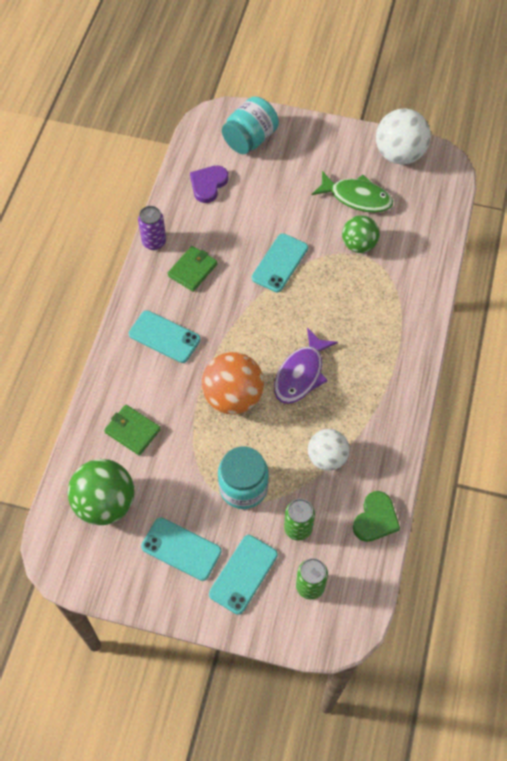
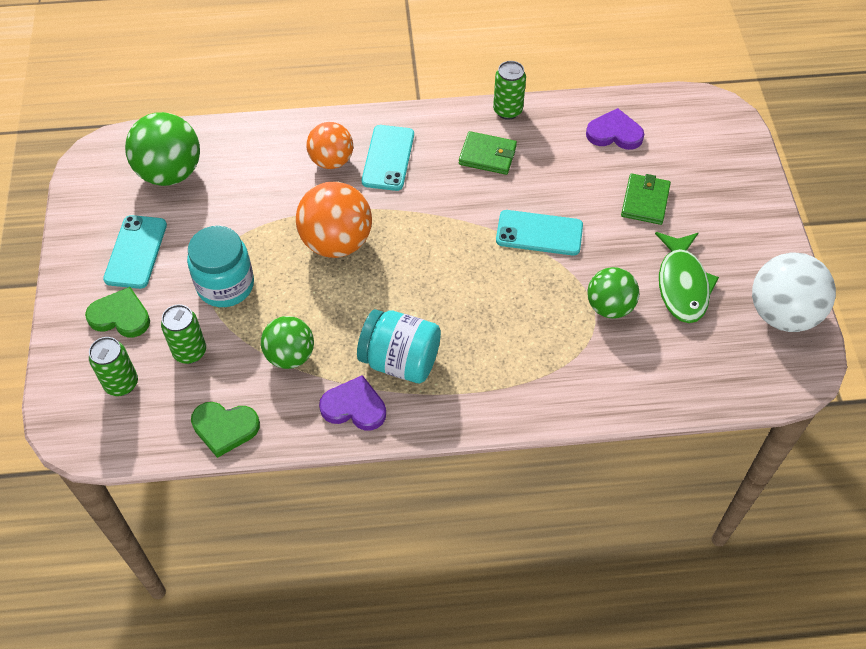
camera: 70 degrees right, 5 degrees down
(132, 431) = (261, 168): green wallet -> green wallet (645, 201)
(148, 377) = (331, 161): none -> orange ball
(154, 242) = (507, 110): purple can -> green can
(243, 574) = (120, 316): turquoise phone -> green heart
(250, 139) = (705, 152): turquoise jar -> turquoise jar (400, 361)
(301, 374) = (393, 298): purple fish -> none
(327, 457) = (290, 355): white ball -> green ball
(386, 427) = (354, 407): none -> purple heart

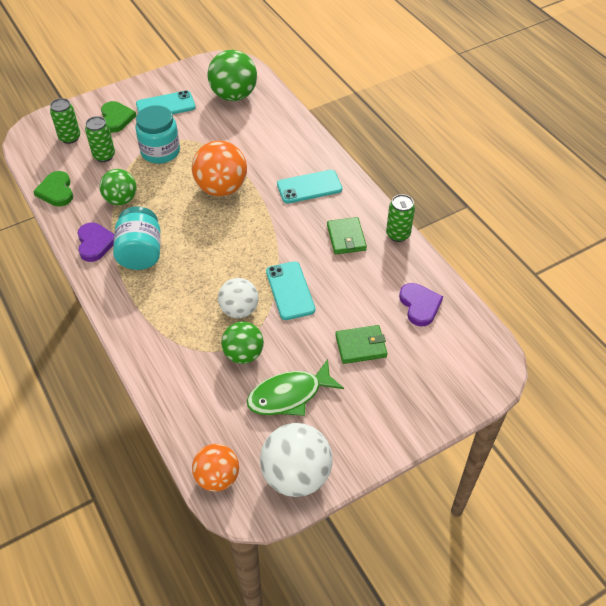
camera: 65 degrees right, 5 degrees down
(331, 161) = (289, 161): orange ball -> orange ball (217, 477)
(544, 289) = (239, 310): none -> white ball

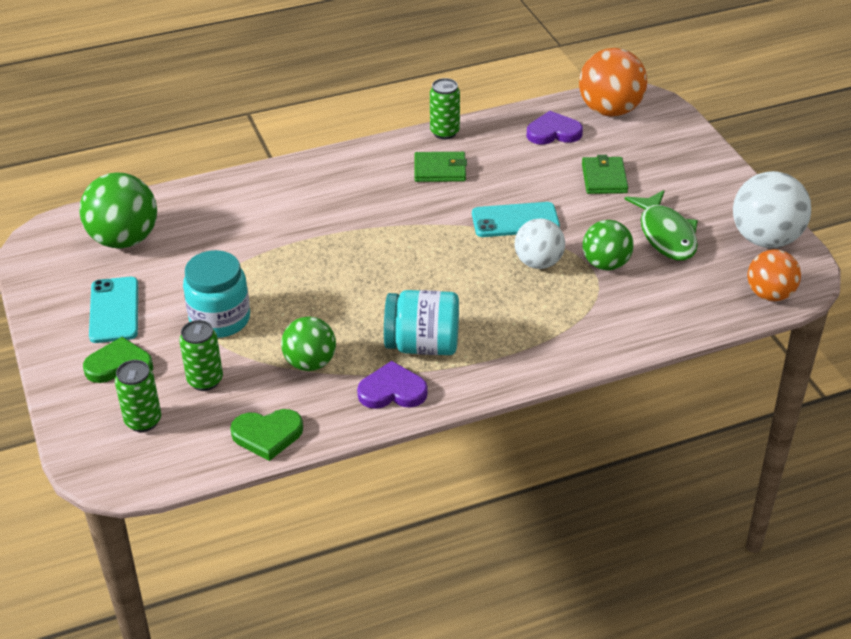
camera: 80 degrees left, 10 degrees down
(221, 188) = (319, 264): orange ball -> orange ball (610, 110)
(309, 187) = (343, 189): turquoise phone -> none

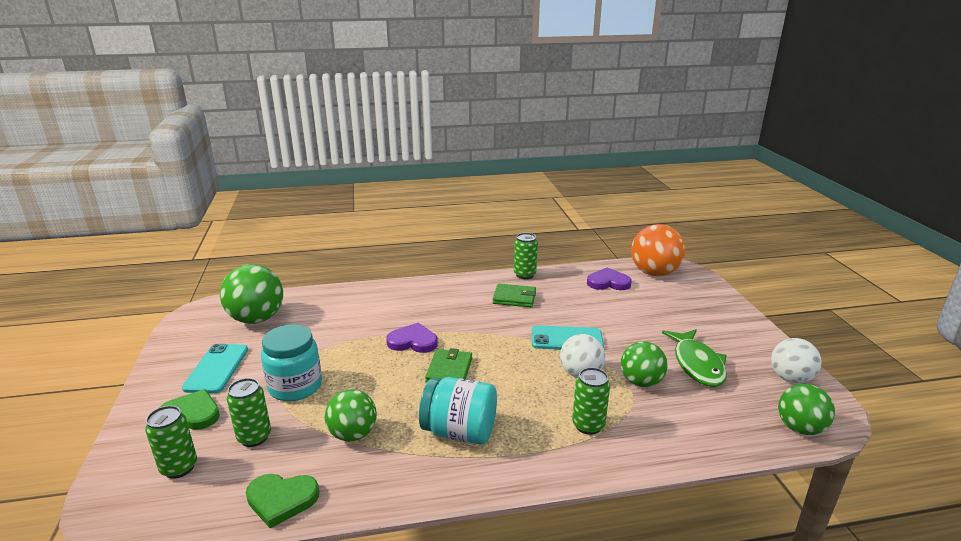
camera: 10 degrees right, 15 degrees down
(392, 391) = (417, 472): purple heart -> purple heart (413, 341)
(555, 320) = (588, 425): none -> green can
(604, 178) = (645, 317): green wallet -> green wallet (449, 370)
(765, 239) = (790, 378): white ball -> white ball, size x0.66
(769, 294) = (799, 428): orange ball -> green ball

